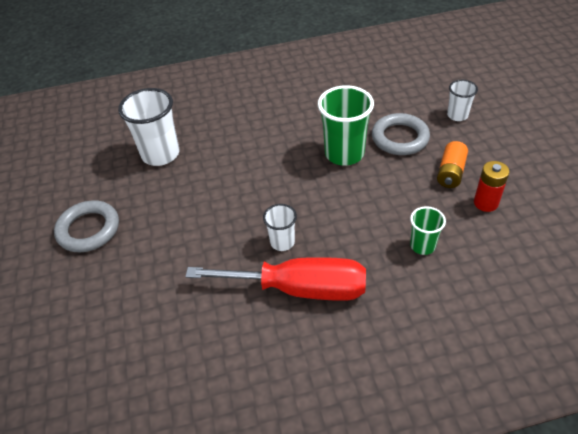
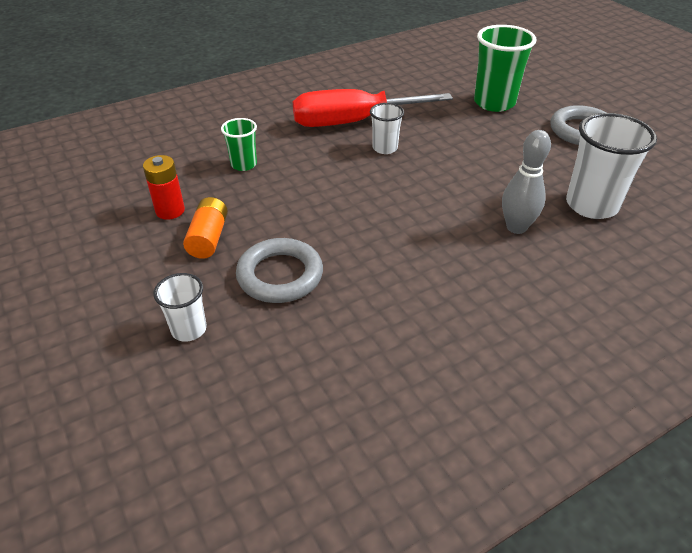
camera: 160 degrees right, 5 degrees down
(227, 146) = (516, 227): none -> grey bowling pin
(344, 154) = (353, 241): green cup -> green cup (494, 103)

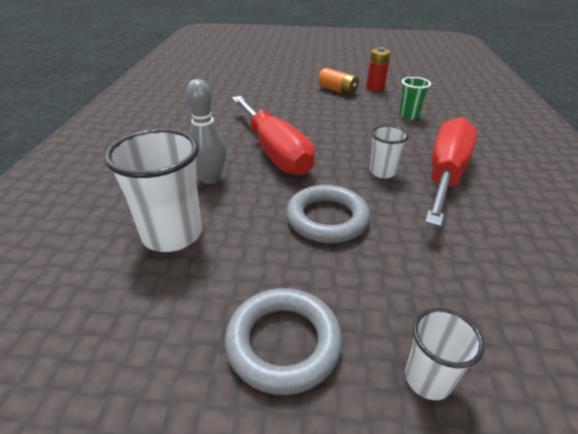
camera: 125 degrees right, 5 degrees down
(189, 329) = (277, 75): white cup -> white cup (428, 379)
(280, 275) = (284, 97): grey ring -> grey ring (327, 218)
(425, 214) = (275, 152): none -> red screwdriver
(494, 103) = (430, 302): green cup -> none

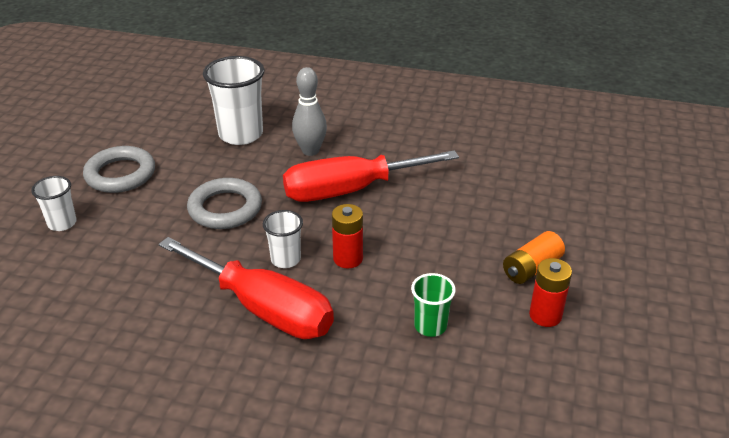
camera: 100 degrees right, 0 degrees up
(364, 145) = (348, 258): none -> red battery

